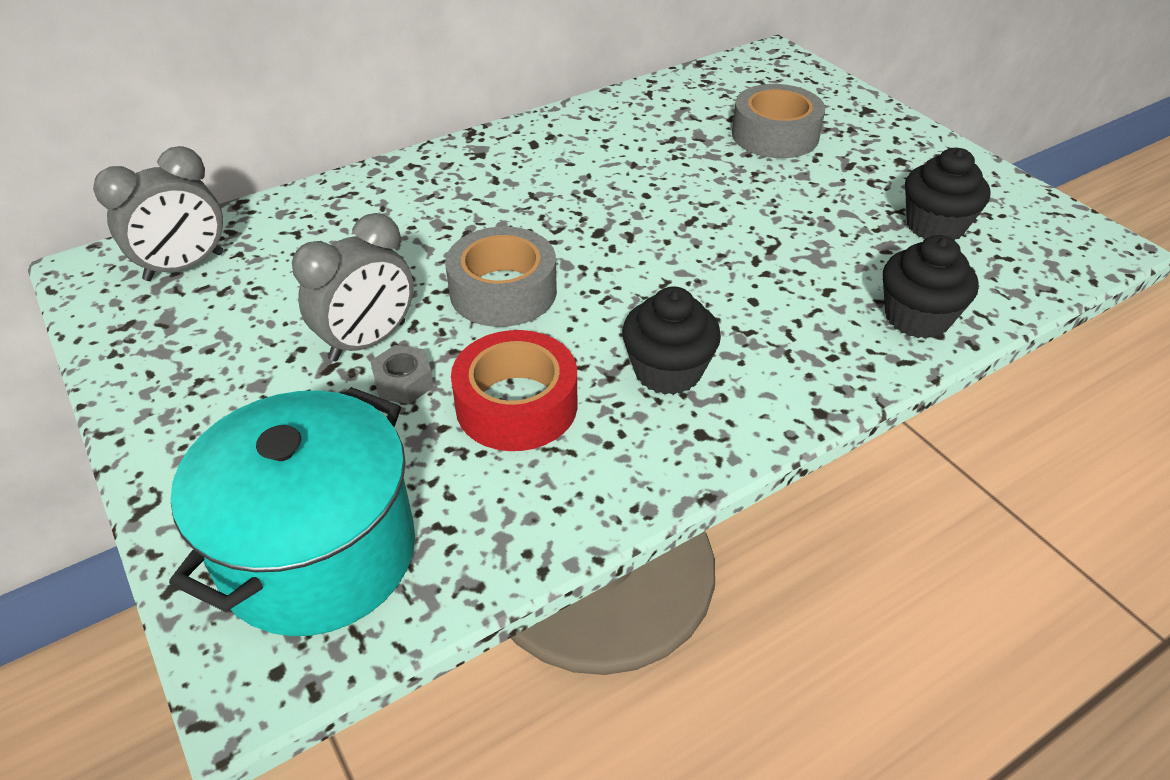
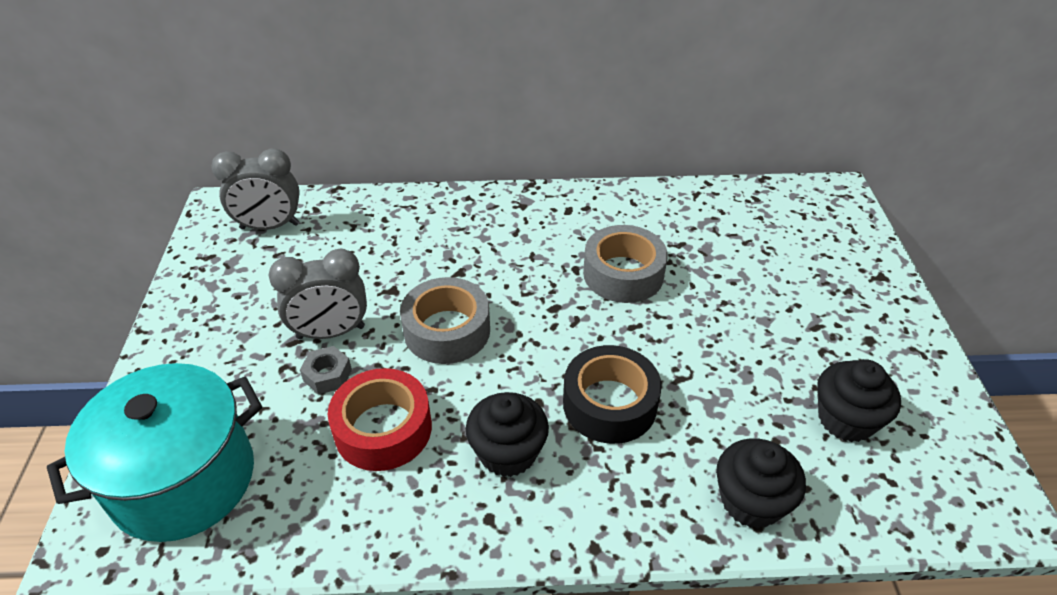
camera: 30 degrees right, 0 degrees up
(727, 292) = (609, 404): none -> black tape
(775, 135) = (772, 272): grey tape -> grey tape (623, 274)

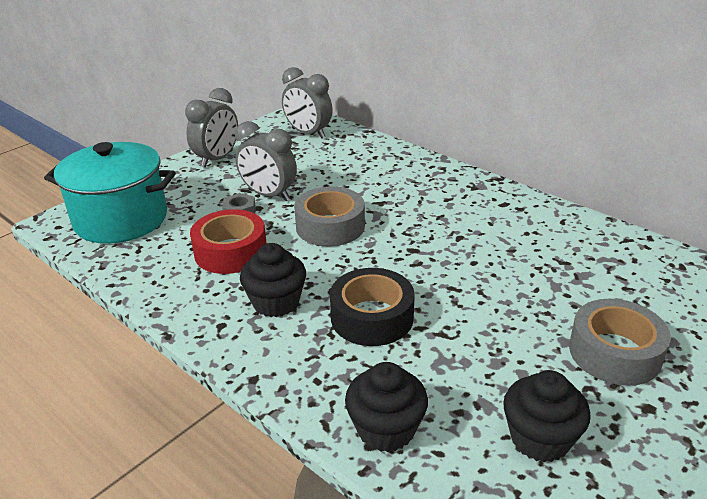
camera: 45 degrees right, 10 degrees down
(199, 321) = (217, 159): none -> grey clock
(623, 274) = (490, 256): grey tape -> grey tape (614, 352)

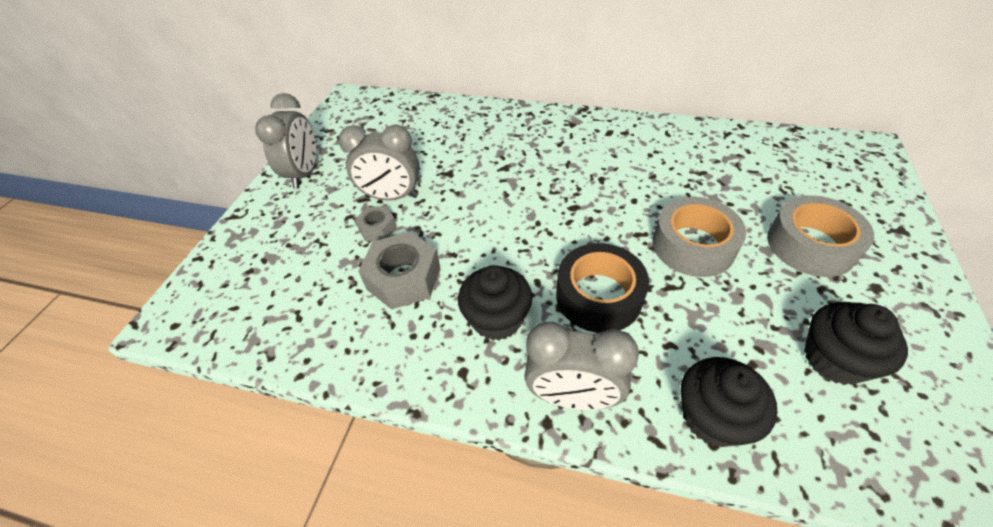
camera: 25 degrees left, 15 degrees up
(121, 219) = (248, 286): turquoise pot -> none
(230, 252) = (404, 278): red tape -> grey nut
(308, 133) = (377, 115): grey clock -> grey clock (572, 396)
(330, 226) = (480, 210): grey tape -> grey tape (693, 245)

